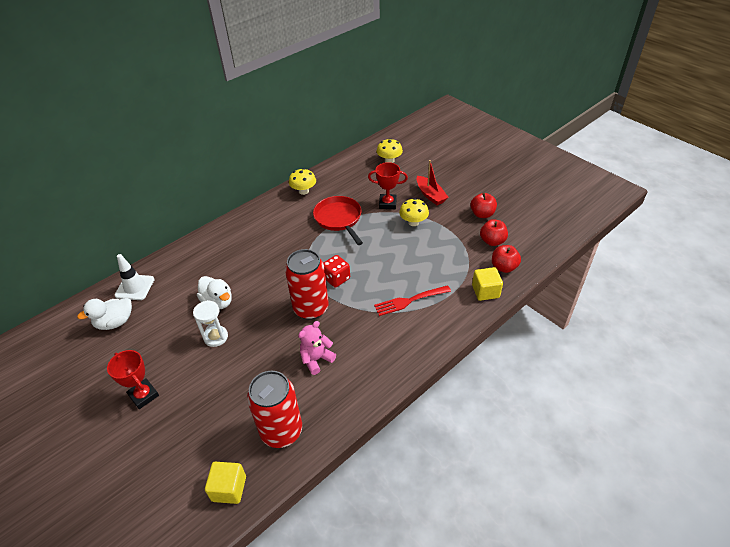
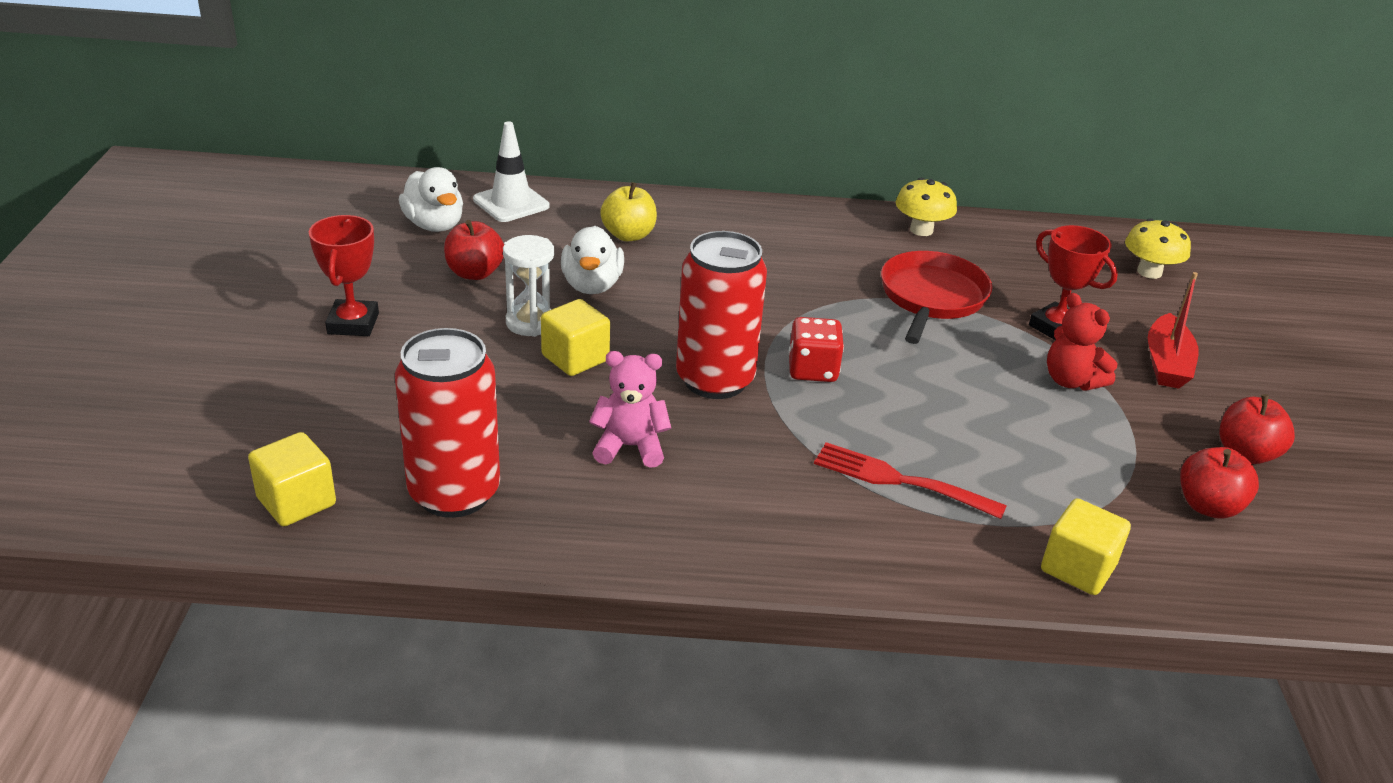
camera: 40 degrees right, 10 degrees down
(115, 322) = (434, 225): white duck -> white duck turned 135 degrees counterclockwise
(203, 268) = (628, 235): none -> yellow apple
(252, 339) = (575, 358): none -> yellow cube
(413, 222) = (1071, 381): yellow mushroom -> red teddy bear
(503, 267) = (1176, 560): red apple -> red apple (475, 273)

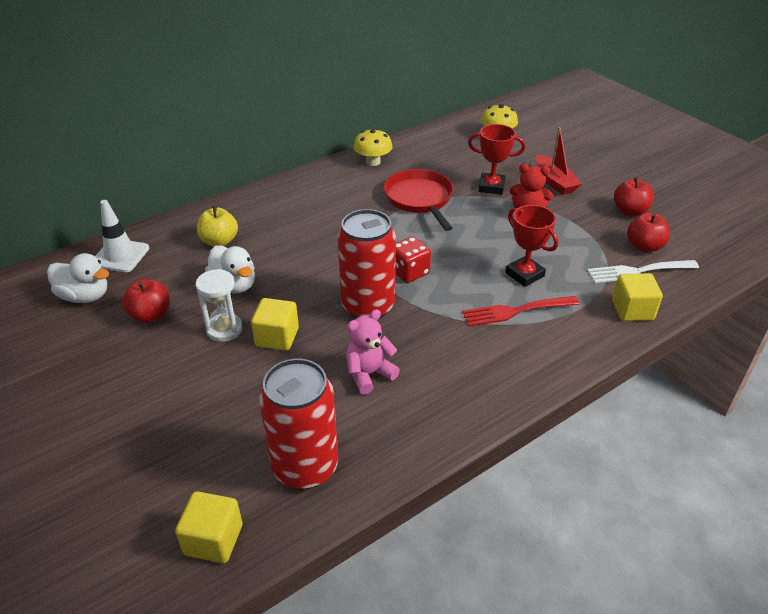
camera: 35 degrees left, 5 degrees up
(353, 323) = (107, 395): red trophy -> red trophy (524, 274)
(1153, 530) = (638, 271): none -> white fork

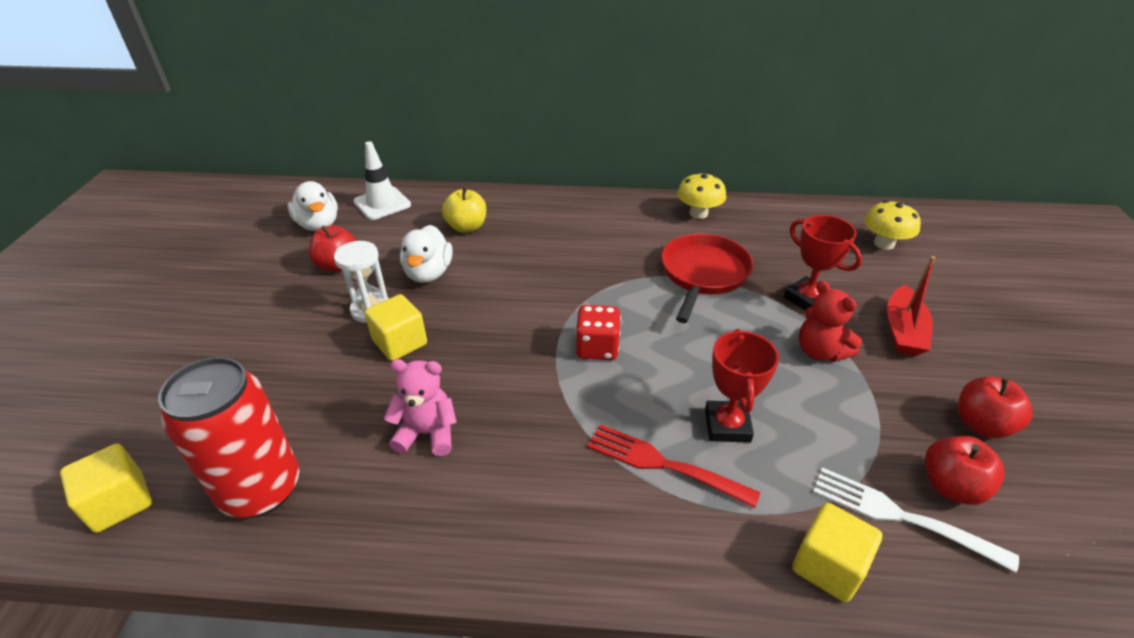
camera: 40 degrees right, 0 degrees up
(368, 306) = (513, 360): red can -> none

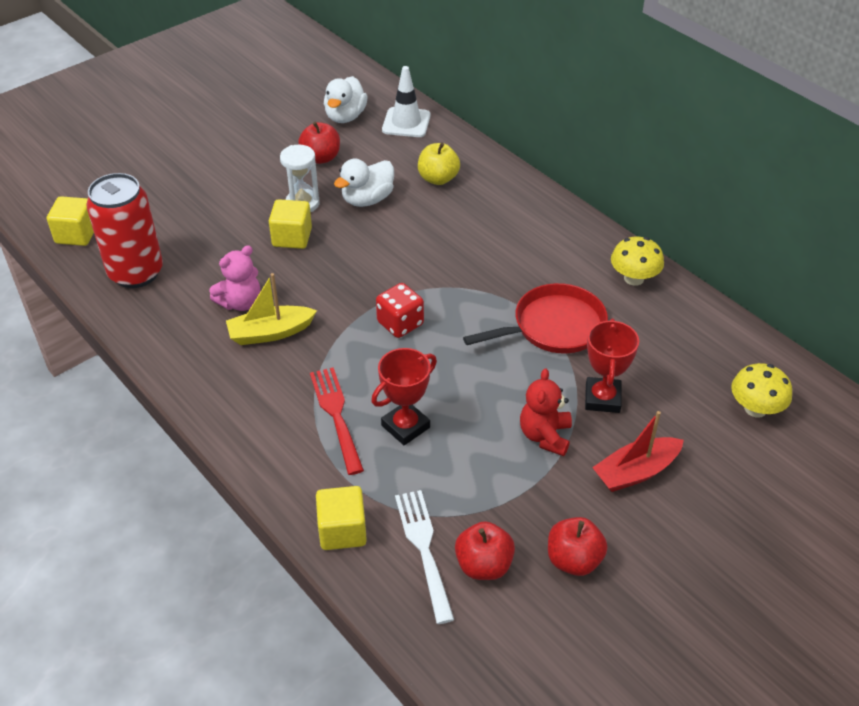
camera: 45 degrees right, 5 degrees up
(427, 433) = (240, 302): pink teddy bear -> pink teddy bear turned 90 degrees clockwise
(497, 439) = (270, 333): none -> yellow boat

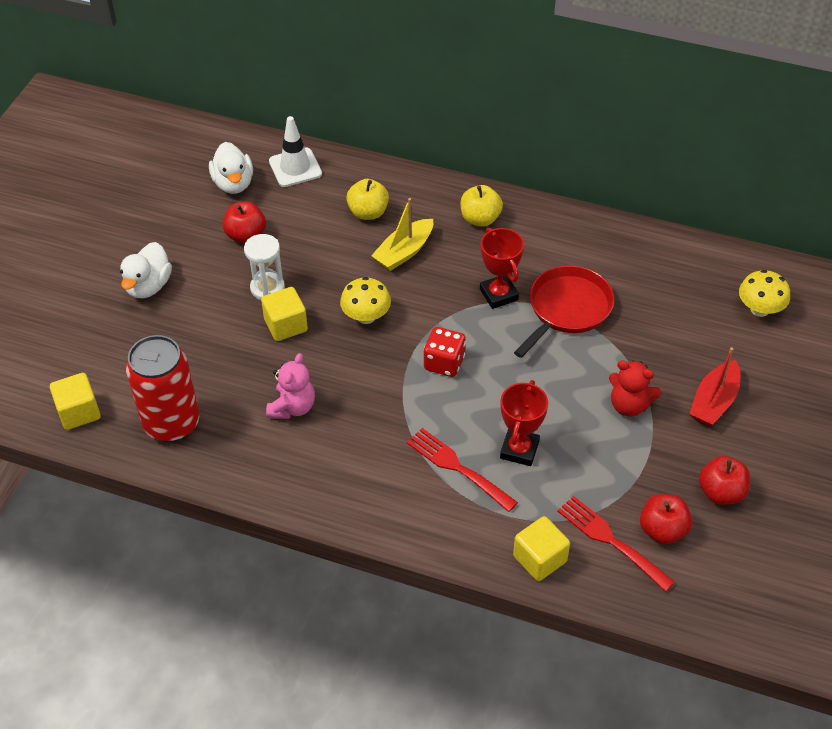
camera: 30 degrees left, 5 degrees up
(270, 333) = (342, 422): yellow boat -> yellow boat (404, 252)
(367, 199) = (322, 259): white duck -> white duck (148, 286)
(424, 549) = (611, 540): white fork -> red fork
(534, 221) = (480, 219): none -> yellow apple
(545, 436) = (629, 405): red teddy bear -> red teddy bear turned 45 degrees counterclockwise
(602, 398) = (648, 353): red trophy -> red trophy (499, 294)
(634, 278) = (596, 238): yellow mushroom -> yellow mushroom (366, 316)

